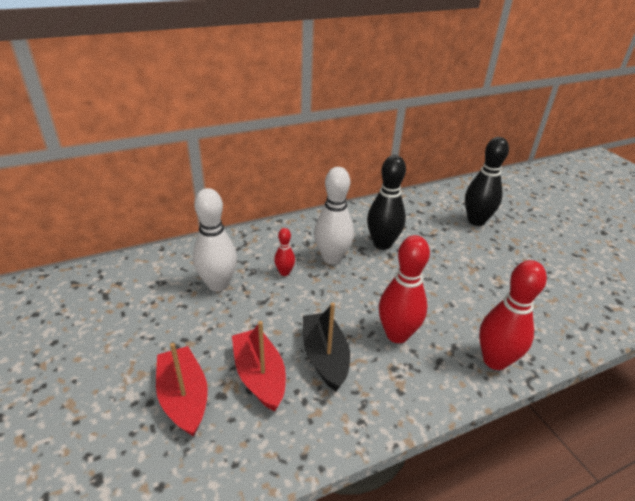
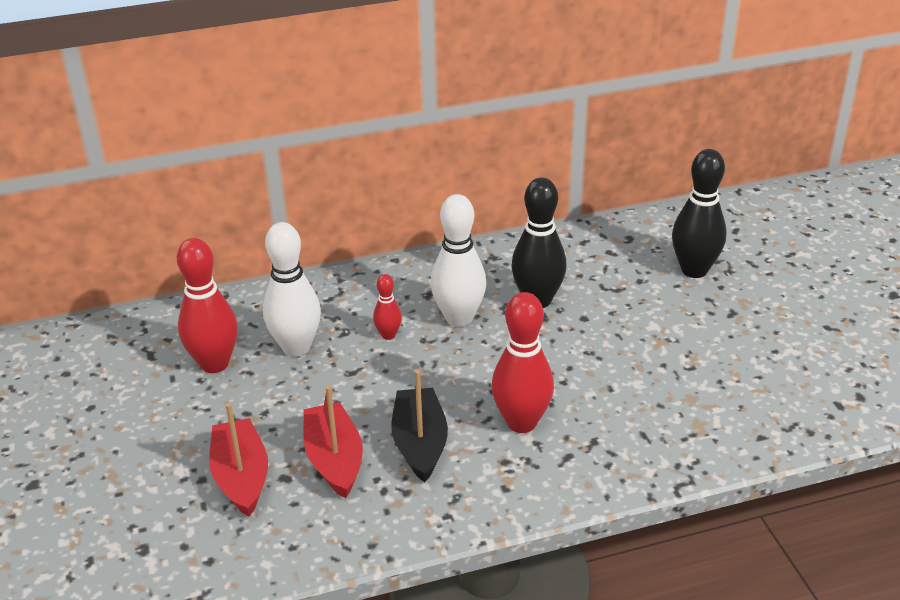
camera: 10 degrees right, 0 degrees up
(495, 360) = (642, 461): red bowling pin -> red bowling pin (214, 364)

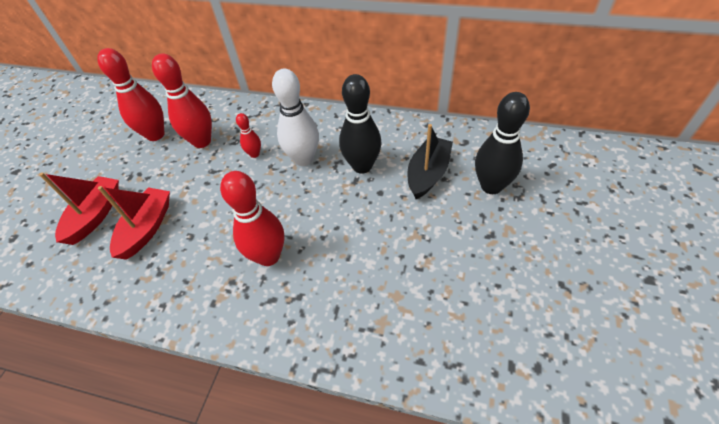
camera: 35 degrees right, 15 degrees up
(296, 347) = (202, 141): white bowling pin -> red bowling pin
(420, 443) = (199, 241): black boat -> black boat (428, 173)

